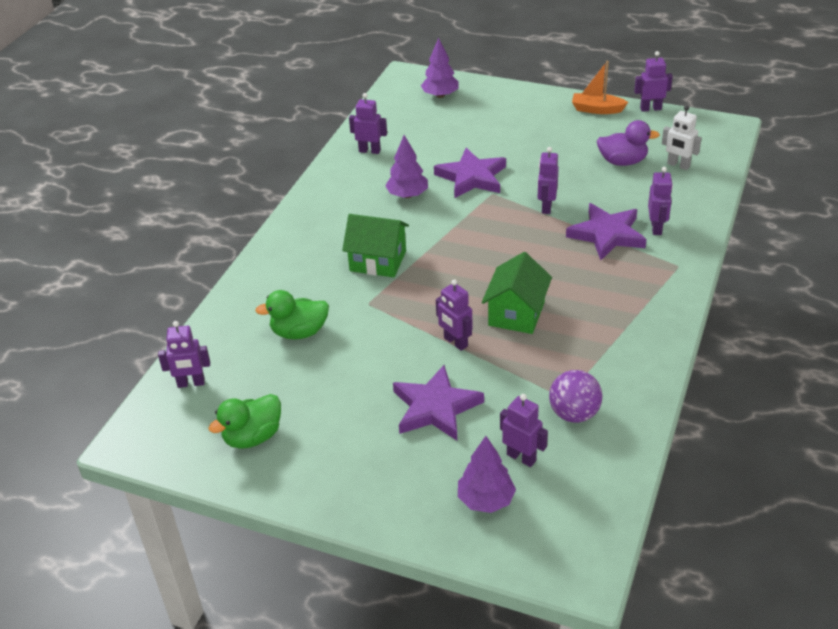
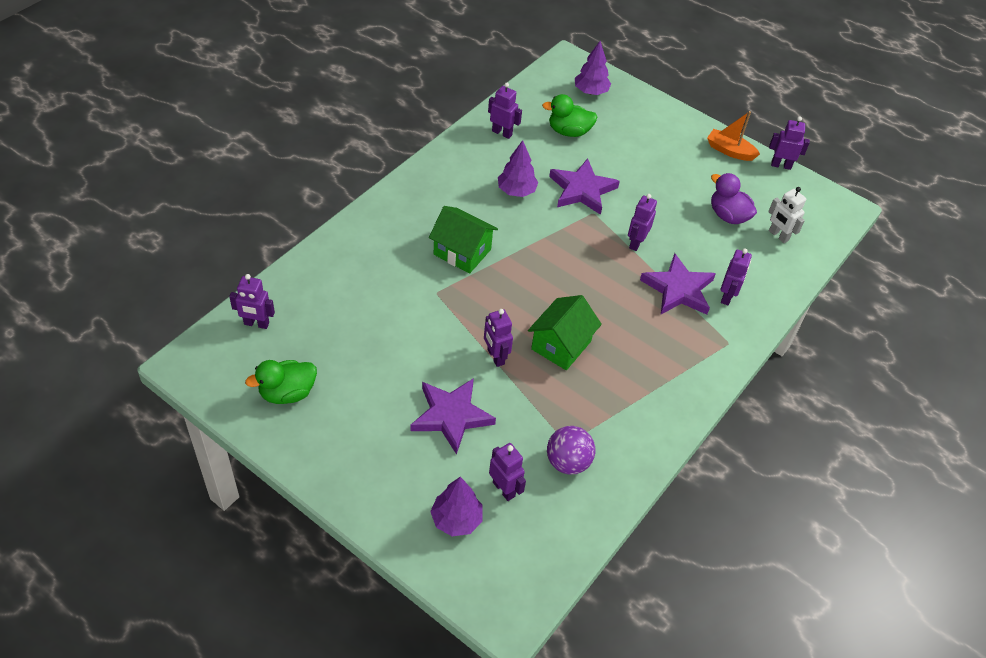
camera: 10 degrees right, 10 degrees up
(299, 332) = (366, 303): green duck -> green duck (569, 131)
(622, 162) = (728, 216): purple duck -> purple duck turned 150 degrees counterclockwise

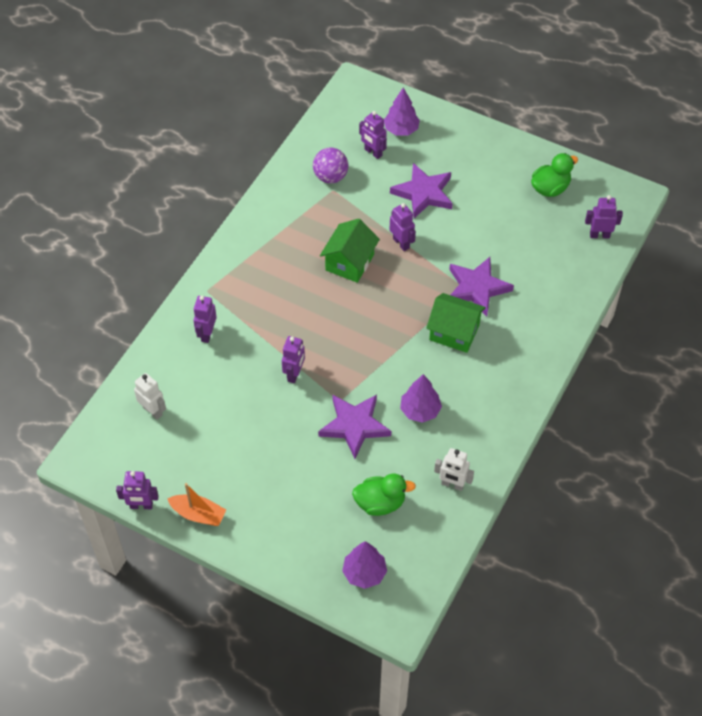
camera: 175 degrees right, 5 degrees up
(502, 133) = (452, 484): purple robot -> white robot
(678, 289) = (252, 332): purple star -> purple star (477, 288)
(728, 216) = (203, 425): purple duck -> none

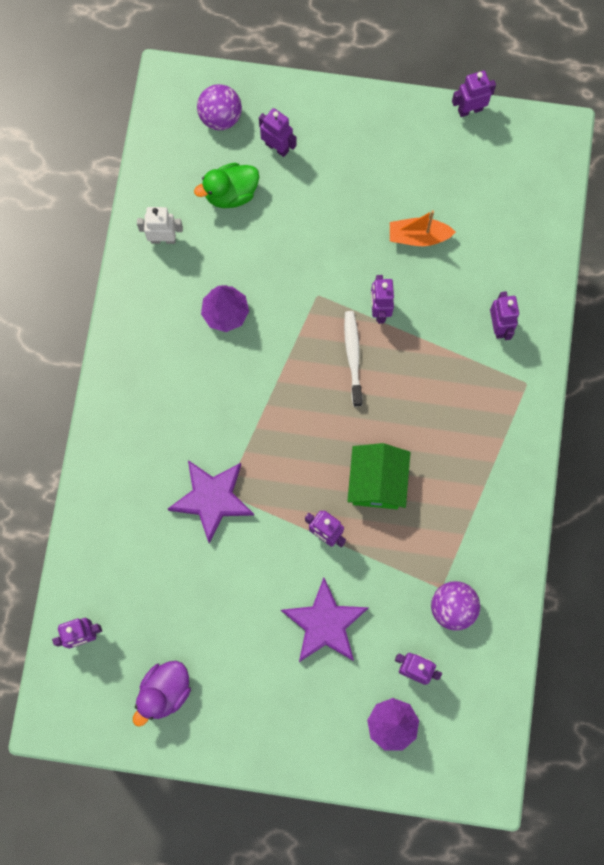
camera: 160 degrees right, 20 degrees up
(153, 411) = (511, 214): white robot -> none
(198, 514) = (409, 120): orange boat -> orange boat (418, 237)
(324, 529) = (277, 147): none -> purple robot
(330, 348) = (353, 356): none -> white toothbrush
(354, 426) = (289, 270): purple star -> none
(364, 573) = (220, 117): purple tree -> purple ball
(454, 332) = (220, 427): green house -> none
(550, 188) = (164, 692): green duck -> purple duck

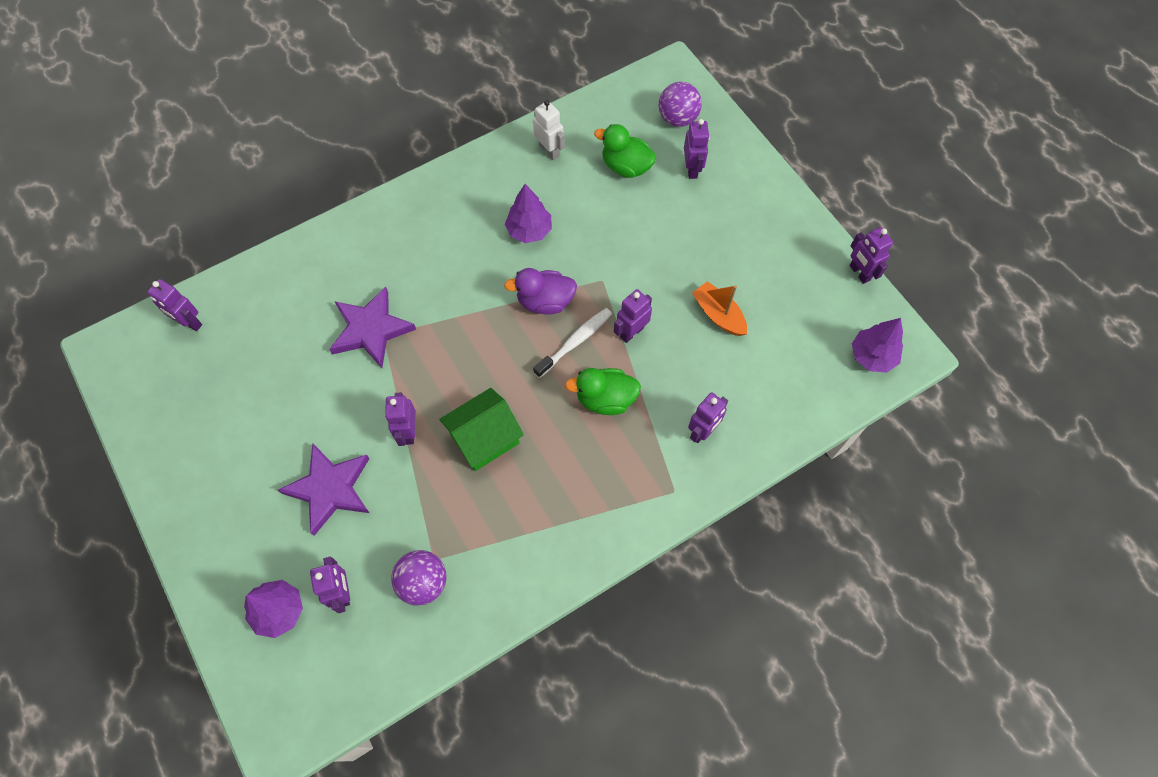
camera: 50 degrees right, 10 degrees down
(164, 692) = (183, 412): purple duck -> purple duck (545, 301)
(417, 373) = (605, 399): none -> green duck
(470, 110) = (859, 273): purple robot -> purple robot turned 150 degrees counterclockwise
(540, 161) = (872, 356): none -> purple tree

